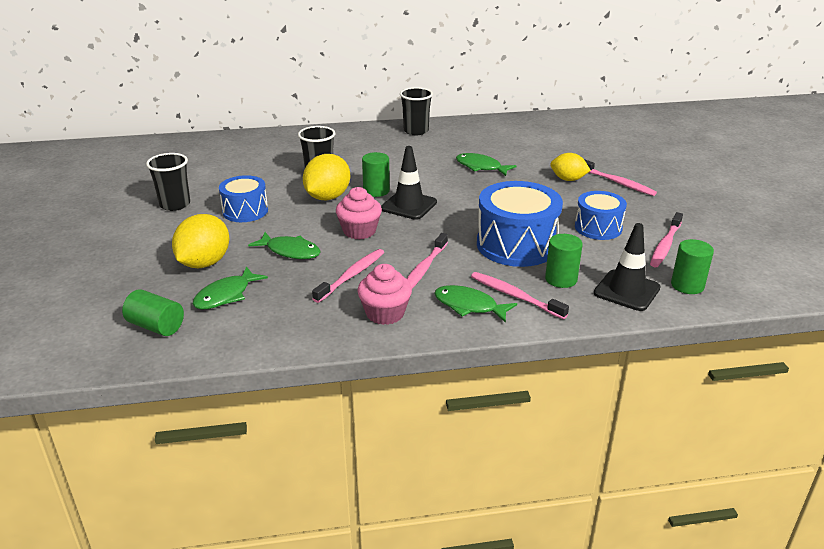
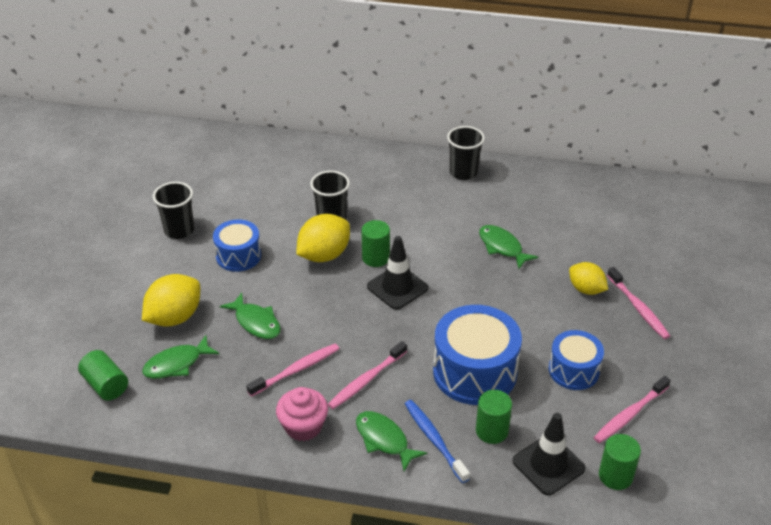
camera: 20 degrees right, 10 degrees up
(359, 231) = (332, 312): pink cupcake -> none
(515, 296) = (434, 440): pink toothbrush -> blue toothbrush

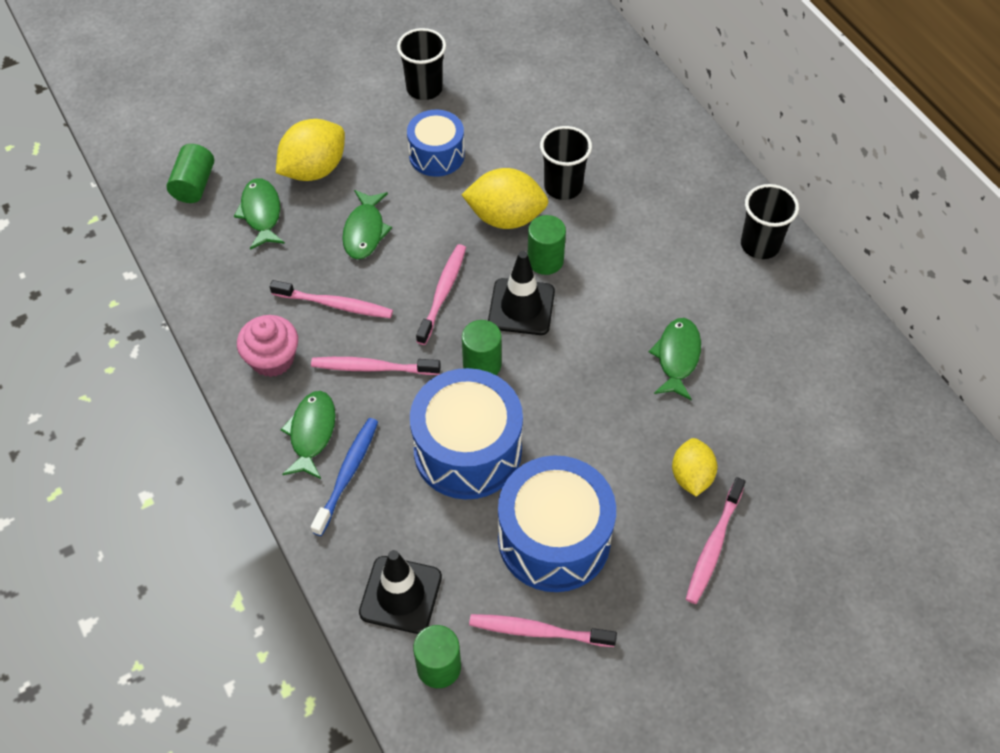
camera: 50 degrees right, 15 degrees up
(174, 317) = (314, 169): yellow lemon -> yellow lemon turned 45 degrees counterclockwise
(176, 364) = (261, 213): green fish -> green fish turned 60 degrees clockwise
(347, 315) = (443, 293): none -> pink toothbrush
(492, 431) = (402, 516): green cylinder -> green cylinder (482, 365)
(573, 370) = (554, 539): blue drum -> blue drum, size x1.66

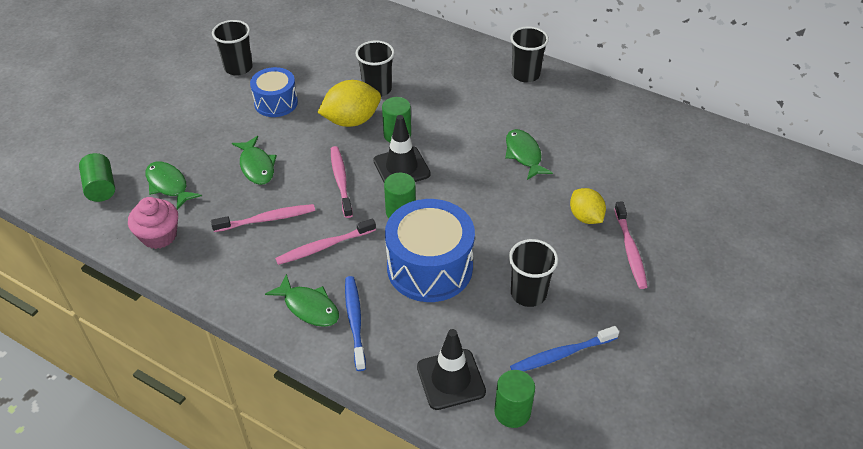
camera: 30 degrees left, 10 degrees down
(272, 359) = (244, 273): pink cupcake -> pink cupcake (159, 236)
(311, 433) = (308, 307): green fish -> green fish turned 150 degrees clockwise
(314, 169) = (191, 143): yellow lemon -> none
(538, 631) = (561, 354): pink toothbrush -> blue toothbrush
(554, 539) = (528, 293): blue drum -> black cup

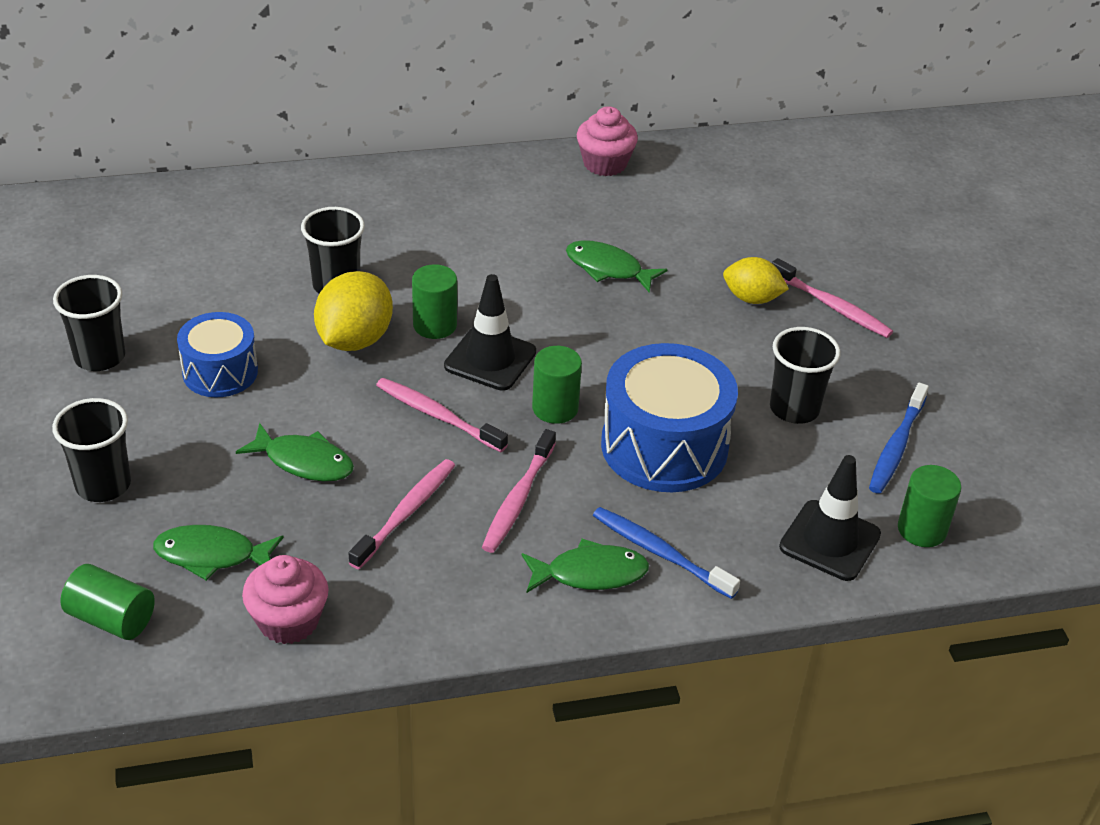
camera: 45 degrees left, 5 degrees down
(525, 75) = (496, 178): black cup -> black cup (103, 485)
(597, 96) = (605, 164): none -> pink cupcake

